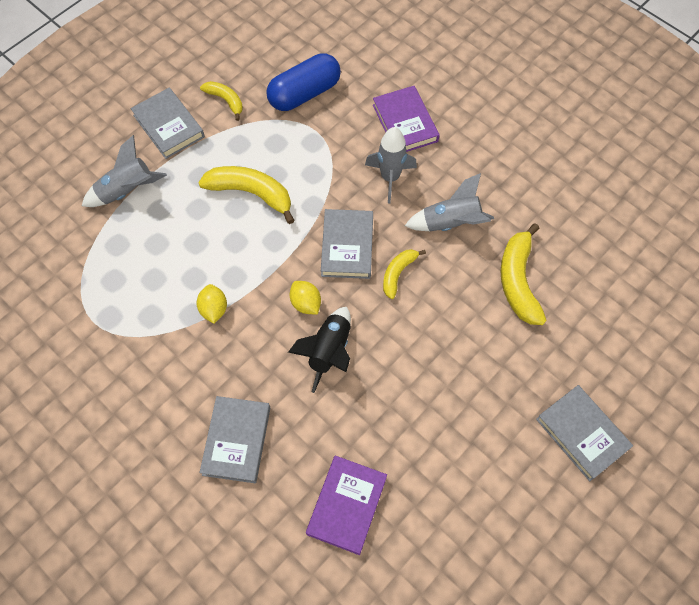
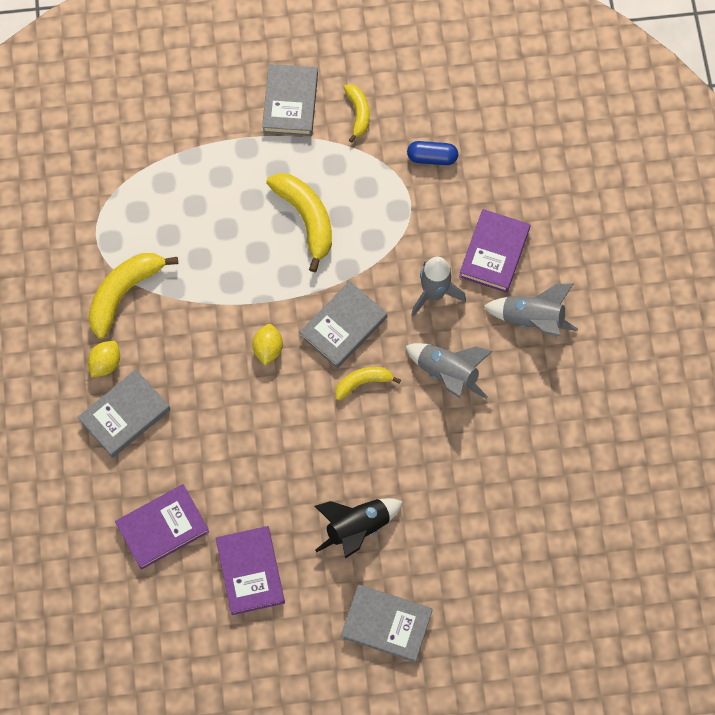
camera: 40 degrees right, 5 degrees up
(127, 191) = (208, 139): grey rocket -> grey rocket (532, 319)
(214, 309) = (193, 297): yellow lemon -> yellow lemon (106, 363)
(304, 93) = (432, 157): blue capsule -> blue capsule, size x0.57
(329, 351) = (252, 402): black rocket -> black rocket (357, 528)
(446, 481) = (250, 571): none -> purple book
(518, 281) = (456, 467): yellow banana -> yellow banana (124, 293)
(582, 433) = (386, 624): grey book -> grey book turned 75 degrees counterclockwise

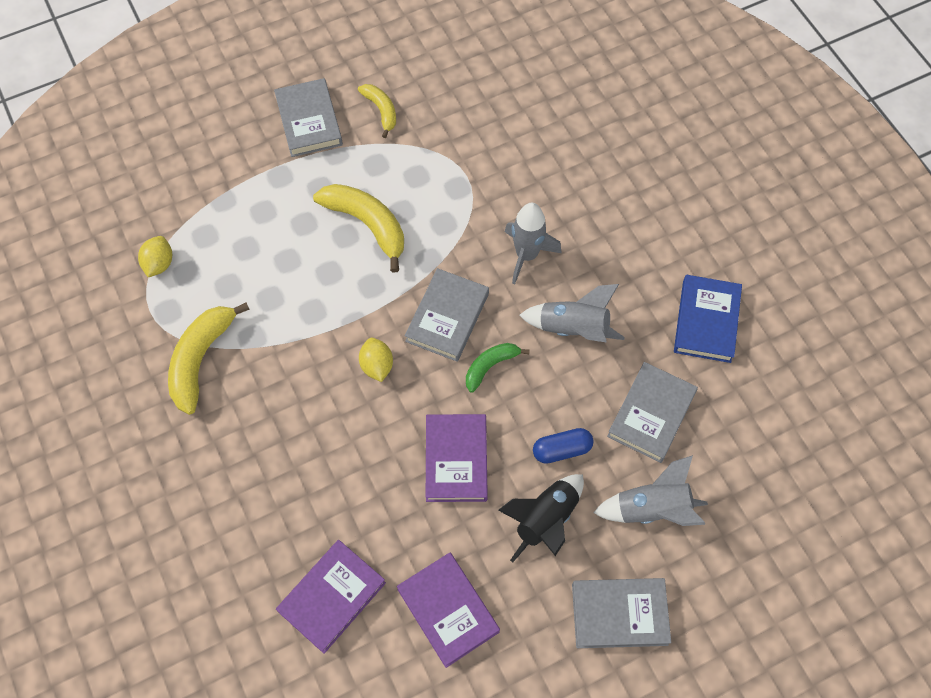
camera: 20 degrees left, 5 degrees down
(106, 363) = (205, 439): yellow lemon -> yellow lemon (159, 264)
(125, 415) = (246, 488): grey book -> grey book (651, 414)
(363, 382) = (490, 366): yellow banana -> green banana
(432, 157) = (471, 129): blue capsule -> blue capsule (562, 450)
(494, 253) = (570, 197): purple book -> purple book (456, 460)
(532, 319) = (634, 248): grey rocket -> grey rocket (652, 509)
(566, 407) = (706, 321): none -> blue book

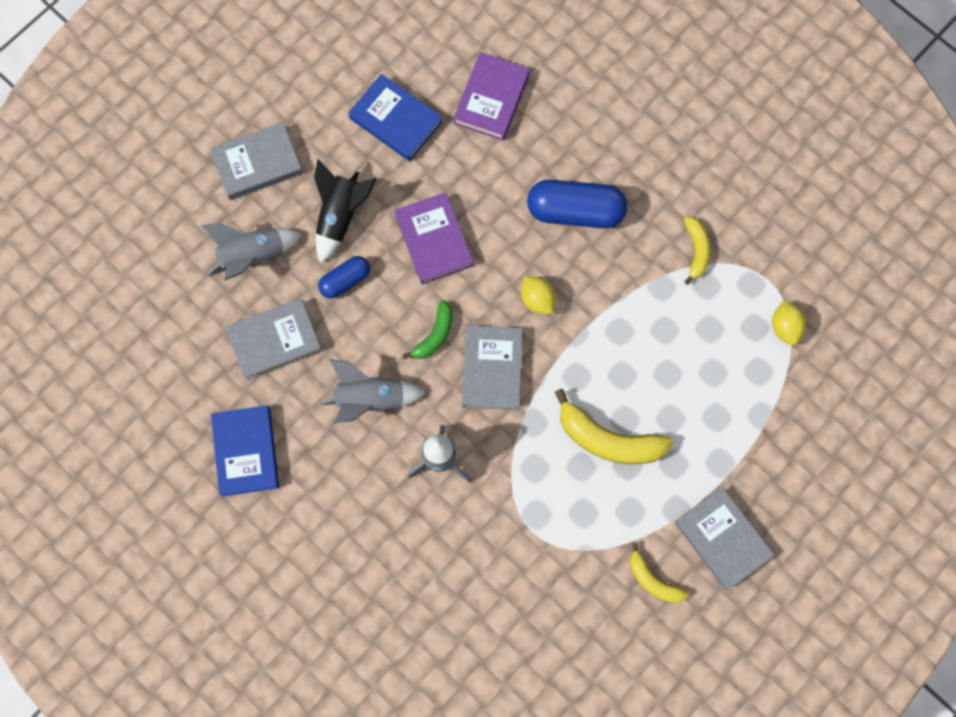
camera: 160 degrees right, 10 degrees up
(201, 359) = (696, 250): yellow banana -> yellow banana, size x0.58
(299, 439) = (575, 211): none -> blue capsule
(448, 610) = (395, 120): purple book -> blue book
(651, 414) = (275, 340): grey book -> grey book turned 60 degrees clockwise

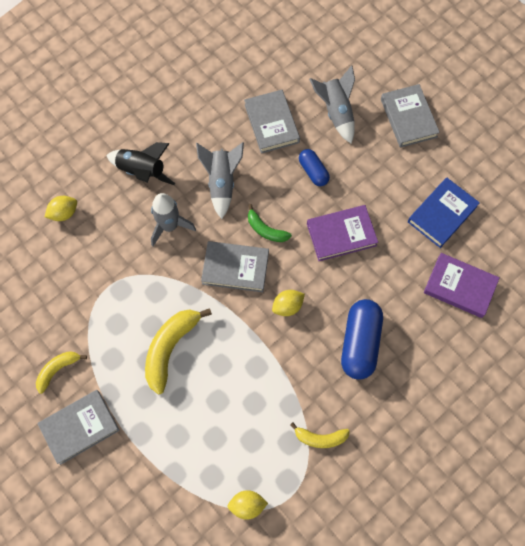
camera: 95 degrees right, 5 degrees down
(246, 452) = (193, 102): blue book -> none
(340, 216) = (364, 171): black rocket -> black rocket (142, 171)
(432, 611) = (64, 213): none -> yellow lemon

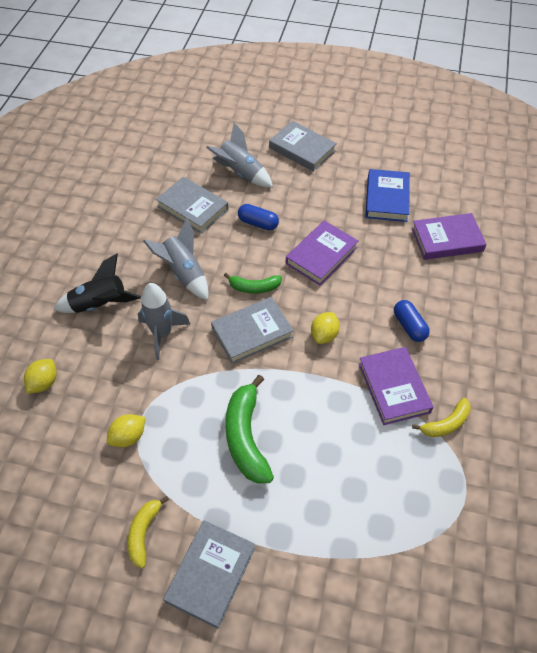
camera: 35 degrees left, 15 degrees down
(170, 348) = (246, 437): yellow banana -> green banana
(247, 505) = (435, 529): yellow lemon -> yellow lemon (128, 437)
(305, 384) = (394, 388): none -> purple book
(360, 343) = (409, 326): blue capsule -> blue capsule, size x0.57

